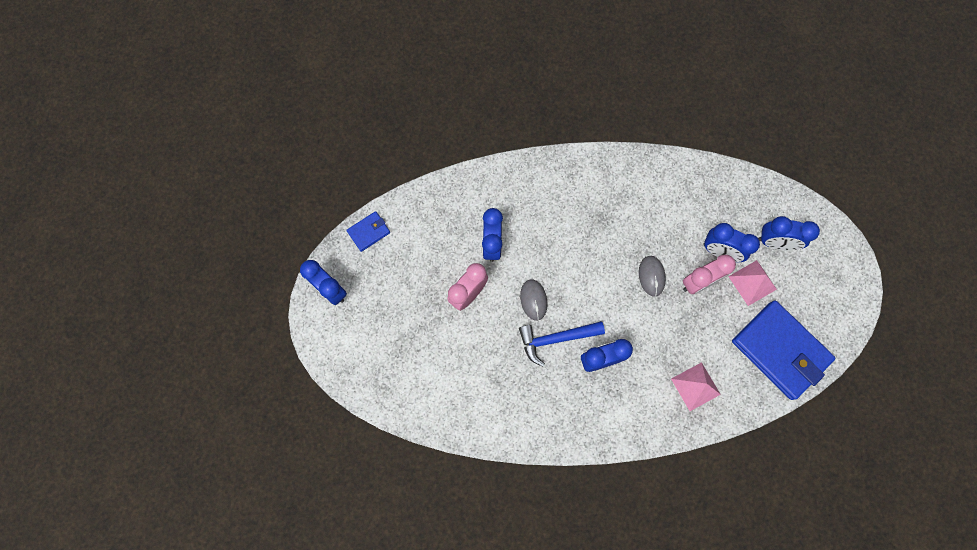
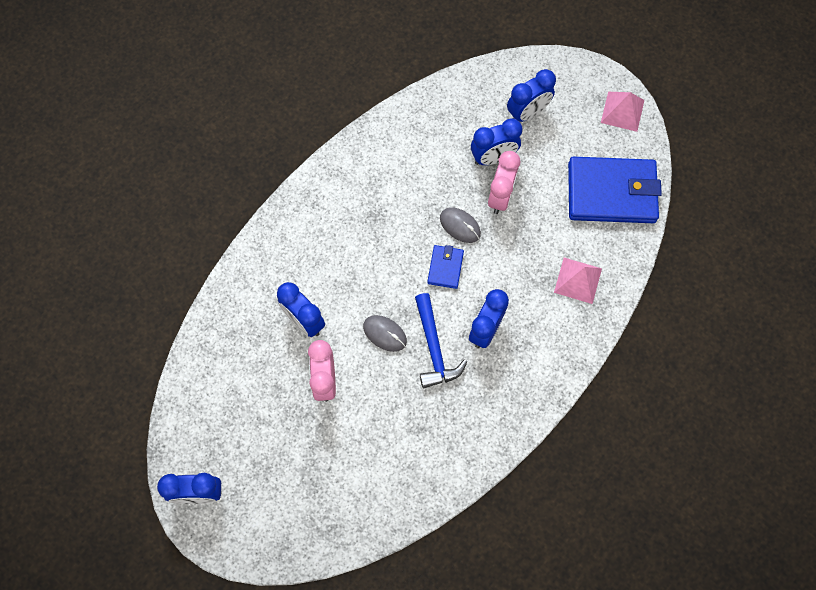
camera: 45 degrees left, 5 degrees down
(369, 232) = (184, 411): blue wallet -> blue wallet (445, 268)
(555, 339) = (434, 348): blue hammer -> blue hammer turned 45 degrees counterclockwise
(752, 282) = (541, 159): pink pyramid -> pink pyramid (622, 111)

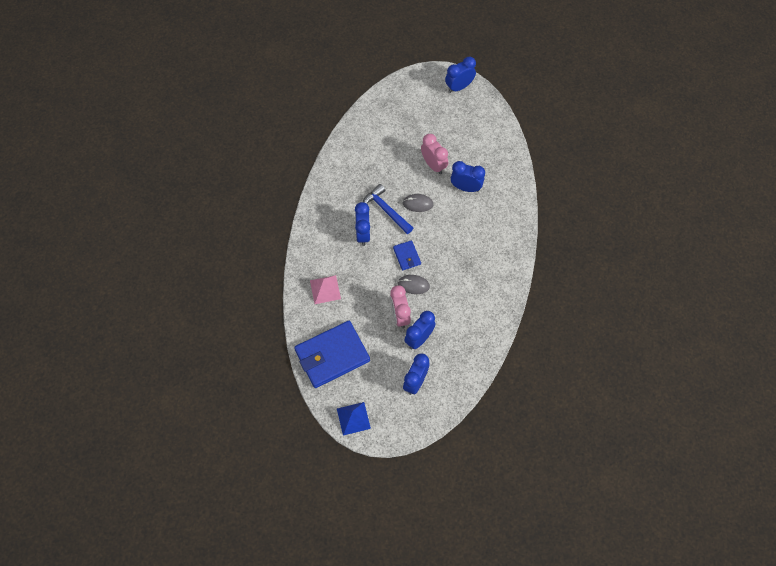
camera: 150 degrees right, 5 degrees down
(622, 111) = (353, 418): pink pyramid -> blue pyramid

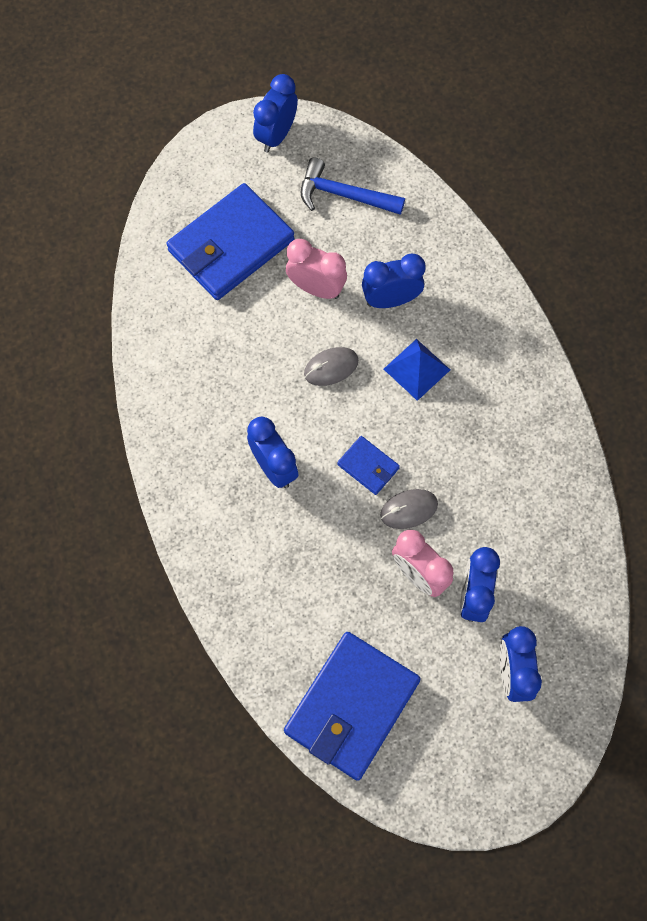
camera: 30 degrees left, 5 degrees up
(325, 289) = (270, 598): pink pyramid -> none
(353, 418) = (452, 794): blue pyramid -> blue pyramid (417, 369)
(386, 210) = (286, 406): blue hammer -> blue hammer (343, 195)
(406, 126) = (231, 245): none -> blue wallet

